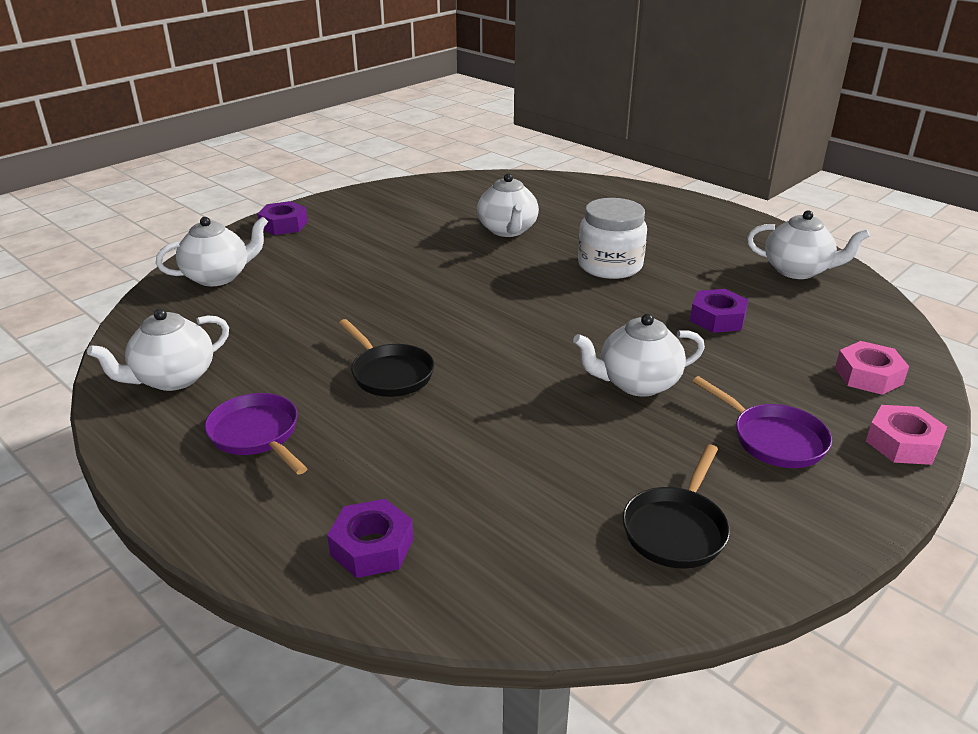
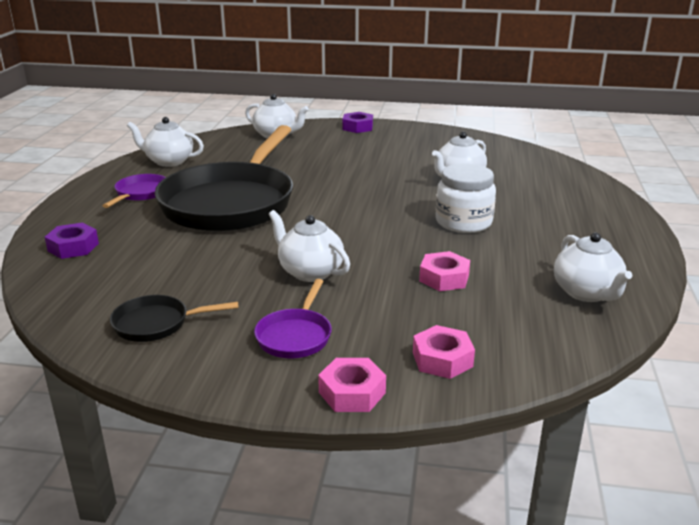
camera: 55 degrees right, 5 degrees down
(389, 373) = (231, 202): black pan -> black pan, size x2.43
(717, 318) = (444, 278): purple nut -> pink nut

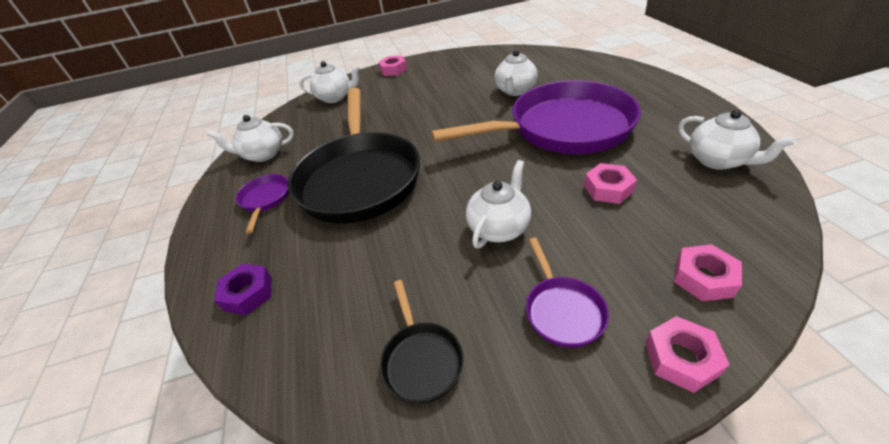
camera: 20 degrees left, 15 degrees up
(157, 324) = (421, 359): black pan -> black pan turned 75 degrees counterclockwise
(310, 272) = (499, 227): white teapot -> white teapot turned 105 degrees clockwise
(357, 127) = (393, 70): purple nut -> pink nut
(463, 222) = (562, 128): white jar -> purple pan

